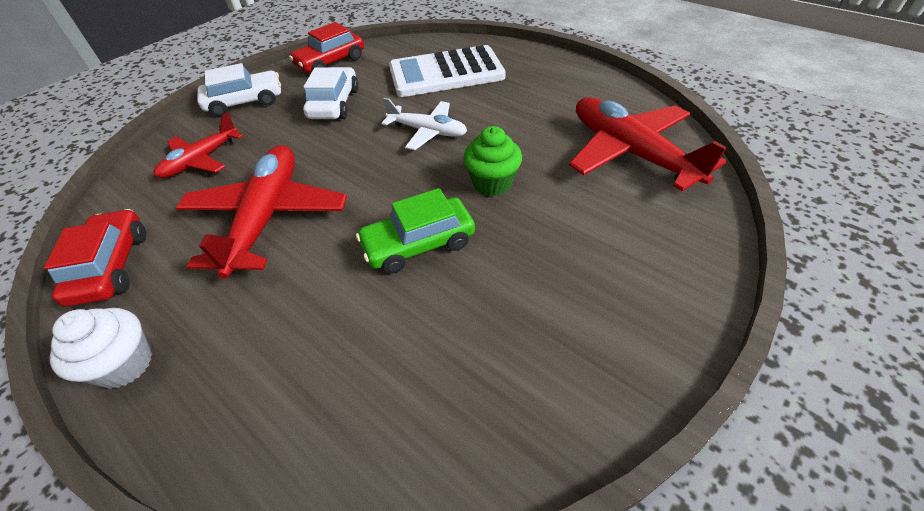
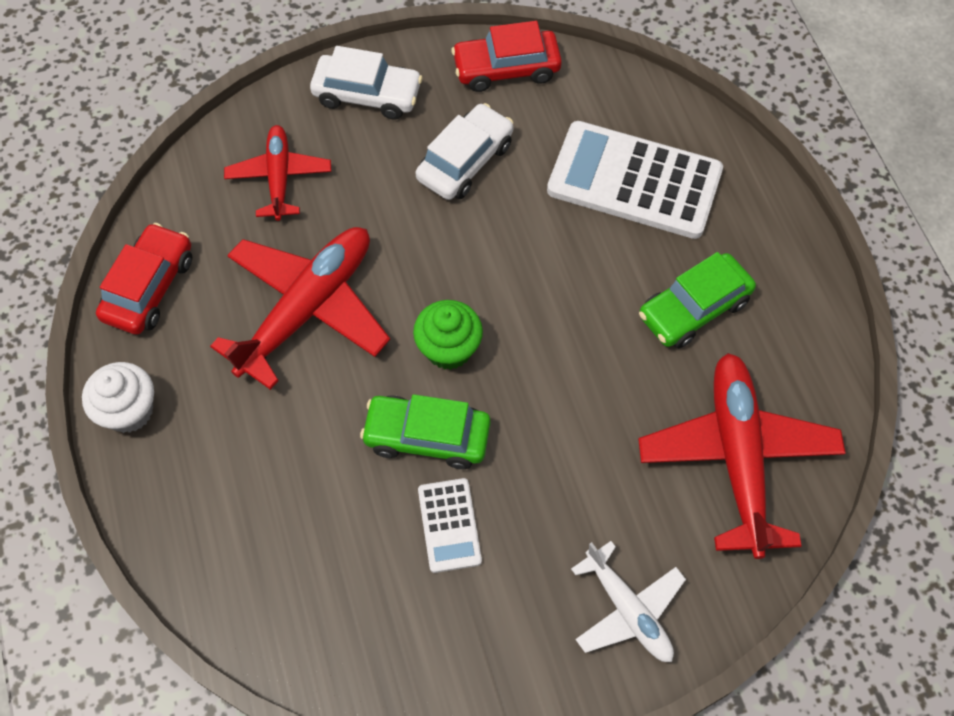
camera: 30 degrees right, 15 degrees up
(201, 160) = (279, 177): red plane -> red plane turned 105 degrees clockwise
(428, 132) = (540, 279): white plane -> white plane (628, 610)
(482, 288) = (449, 525): none -> white calculator
(492, 183) = (552, 403): green cupcake -> green cupcake (448, 349)
(532, 105) = (694, 308): none -> green car

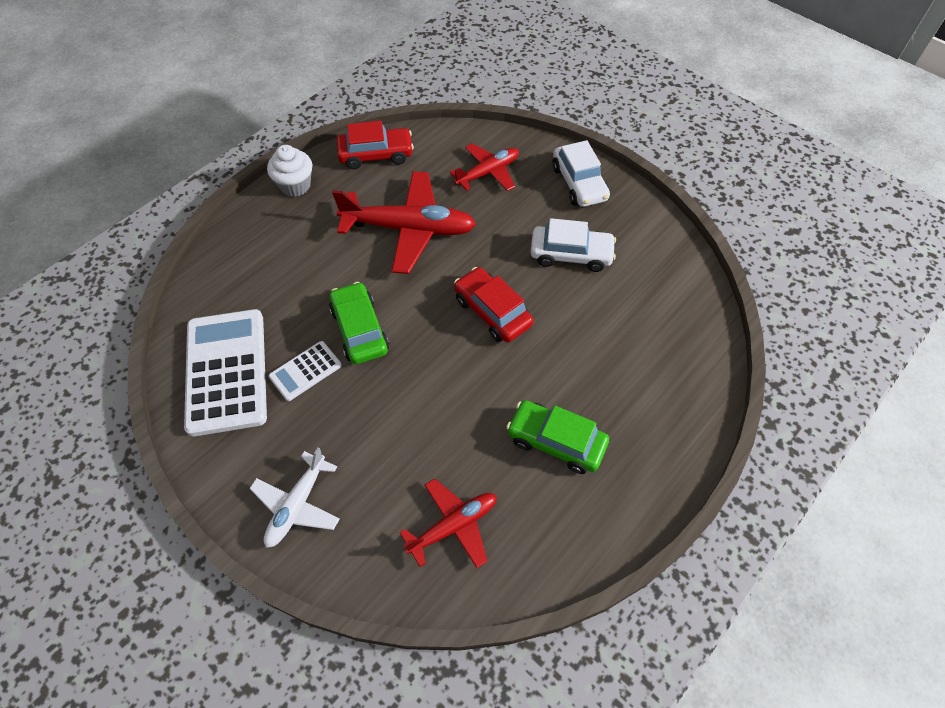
camera: 60 degrees right, 5 degrees down
(448, 349) = (428, 311): green cupcake -> none
(506, 69) = (660, 242): red car -> red car (492, 312)
(634, 181) = (632, 356): white calculator -> white calculator (226, 371)
(737, 457) = (453, 526): red plane -> red plane, size x0.59

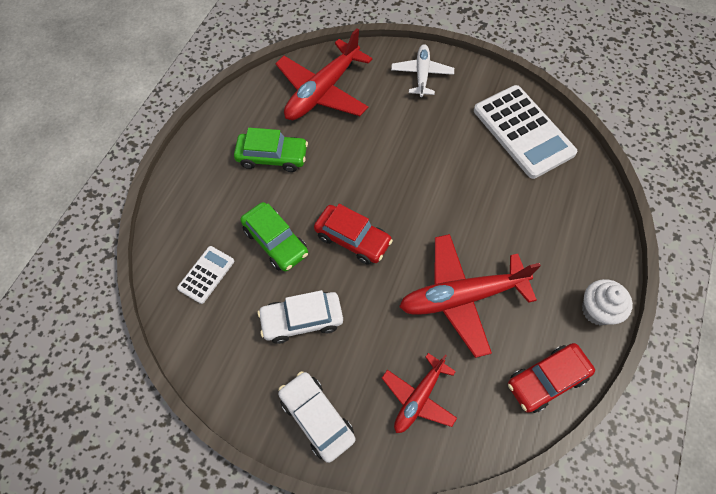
camera: 160 degrees right, 5 degrees up
(305, 371) = (469, 149): white calculator -> white calculator (206, 274)
(359, 330) = (449, 190): green car -> green car (275, 241)
(453, 526) = (322, 91): red plane -> red plane, size x1.69

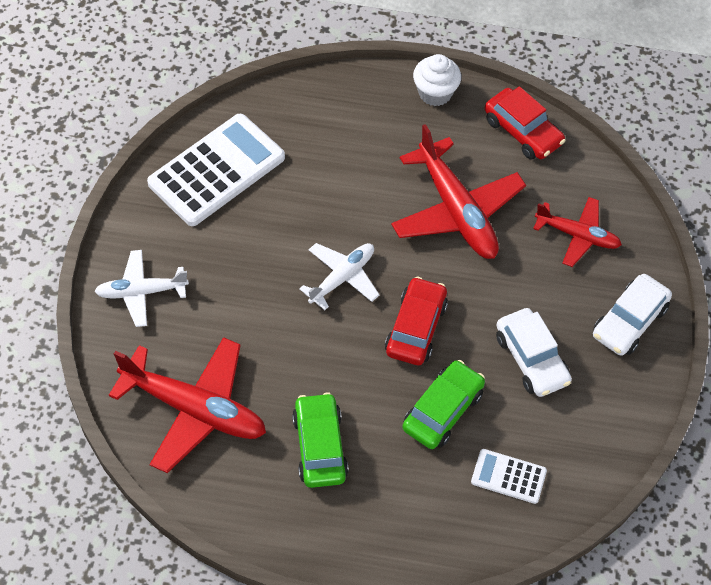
camera: 105 degrees left, 5 degrees down
(410, 197) = (342, 277): none -> white plane

